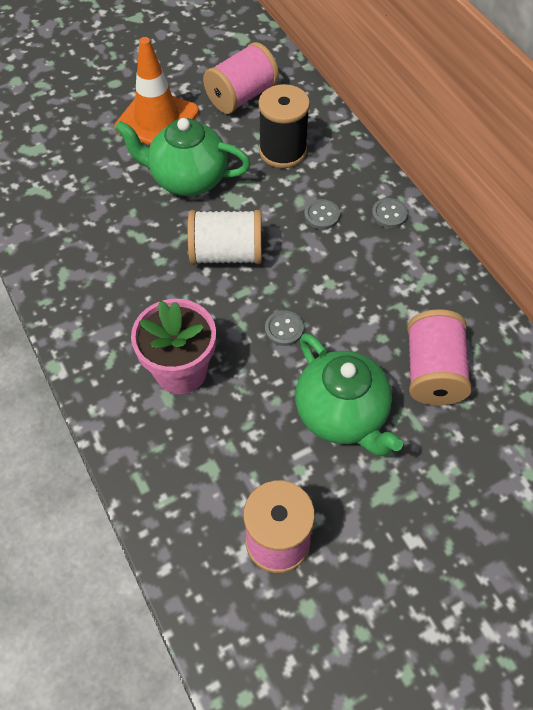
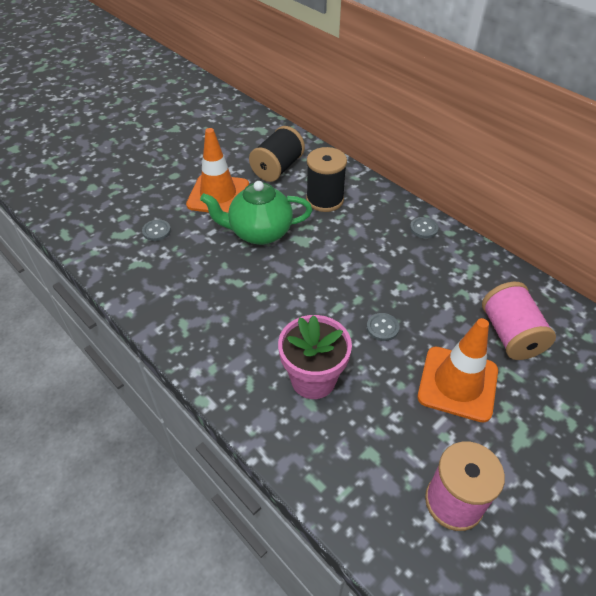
camera: 15 degrees left, 10 degrees down
(227, 253) = (313, 280): white spool -> none
(241, 96) = (277, 168): pink spool -> black spool
(321, 215) = (374, 239): grey button -> grey button (156, 231)
(342, 414) = (457, 383): green teapot -> orange traffic cone

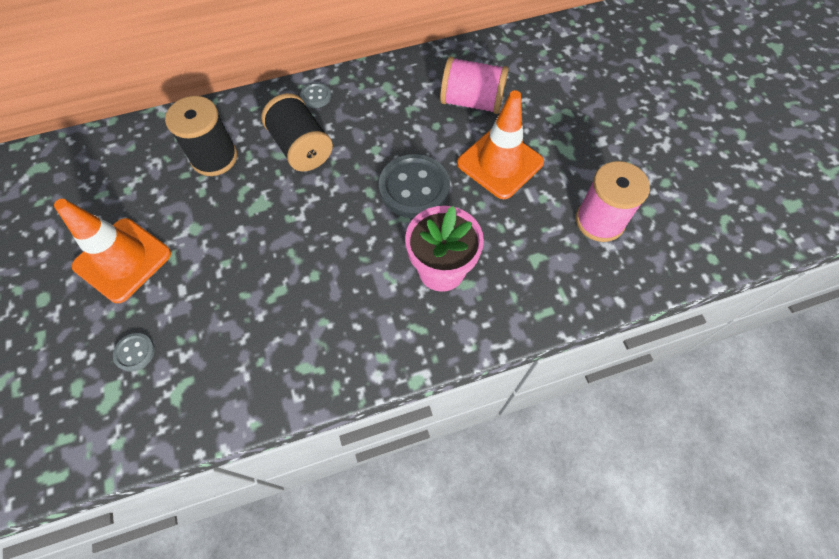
camera: 65 degrees left, 15 degrees up
(259, 233) = (219, 240): green teapot -> none
(277, 168) = (125, 180): black spool -> black spool (301, 148)
(382, 328) = (414, 188): grey button -> grey button, size x2.12

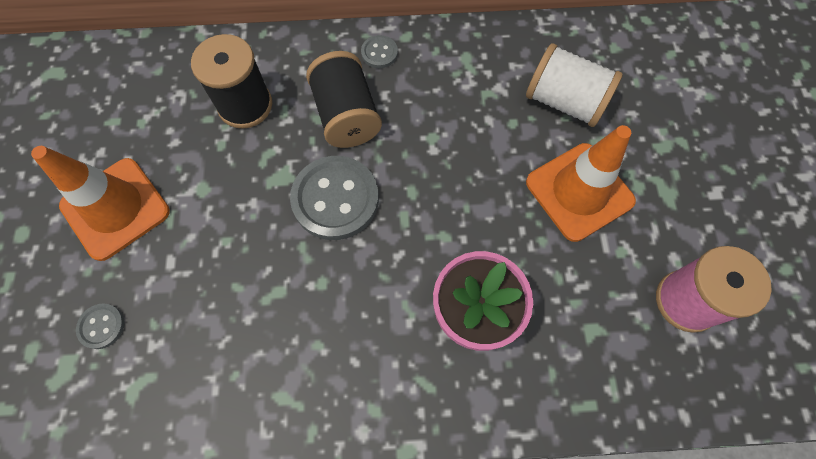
camera: 15 degrees right, 5 degrees up
(414, 188) = (466, 199): grey button -> grey button (335, 199)
(472, 102) = (565, 101): pink spool -> white spool

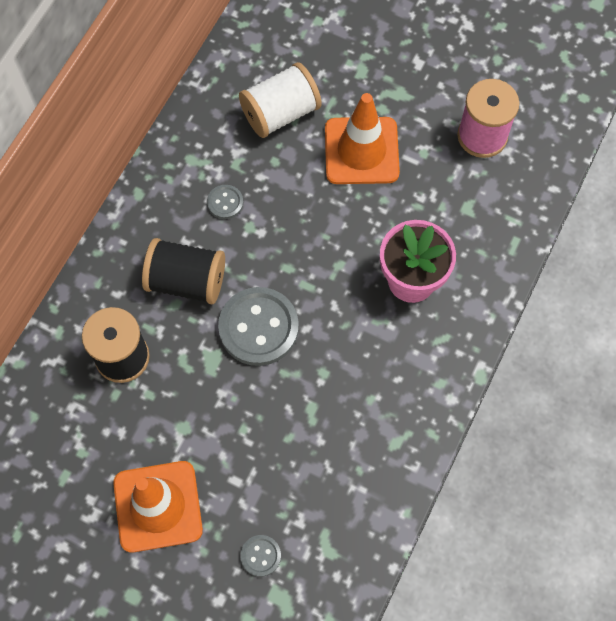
camera: 60 degrees left, 0 degrees up
(379, 53) = (141, 223): grey button -> grey button (225, 202)

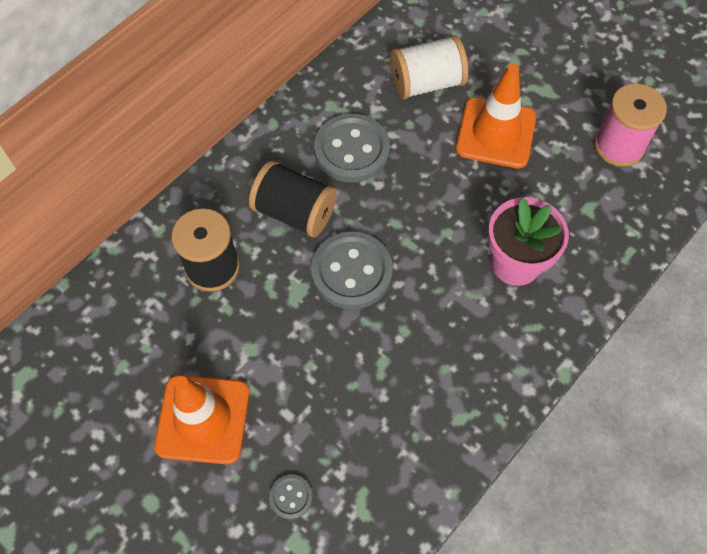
camera: 15 degrees right, 5 degrees down
(225, 202) = (352, 150): grey button -> grey button, size x2.12

